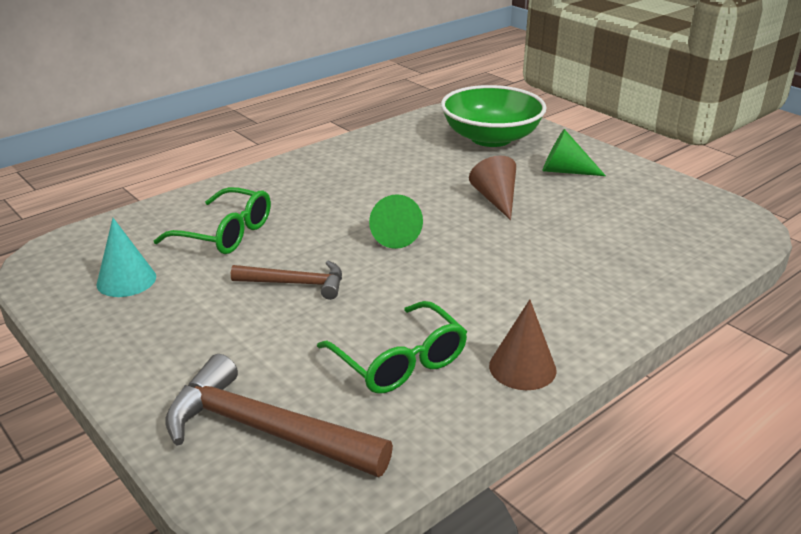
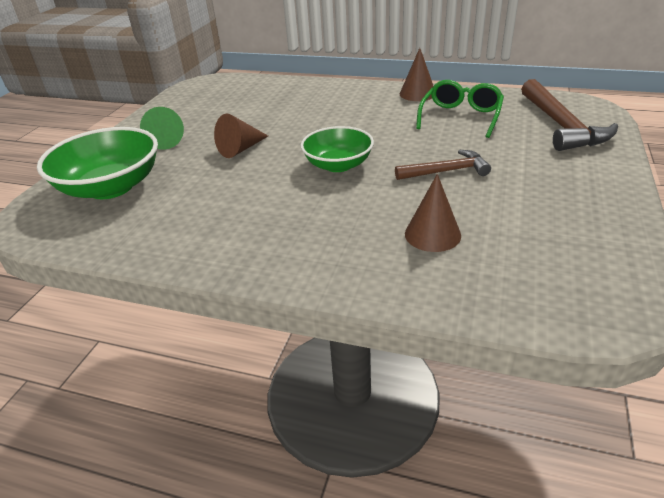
camera: 120 degrees left, 5 degrees up
(126, 280) = (558, 241): turquoise cone -> none
(225, 233) = (432, 234): green glasses -> brown cone
(296, 284) = (446, 171): brown hammer -> brown hammer turned 105 degrees clockwise
(393, 235) = (338, 165): green cone -> green bowl

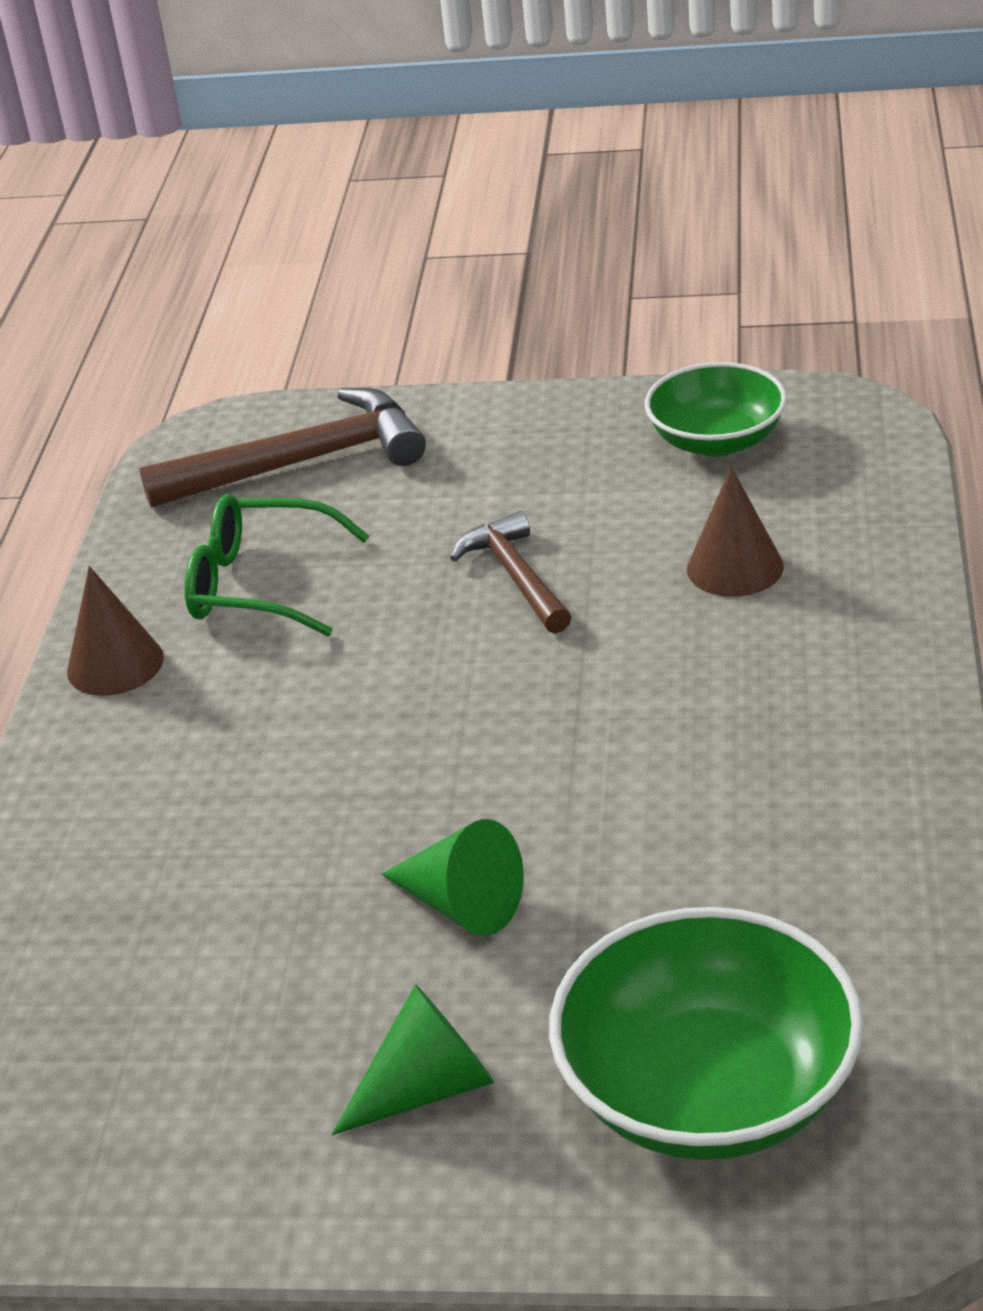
camera: 100 degrees left, 0 degrees up
(241, 149) = (461, 904): brown cone -> green cone
(338, 165) = (516, 720): green bowl -> green bowl (717, 441)

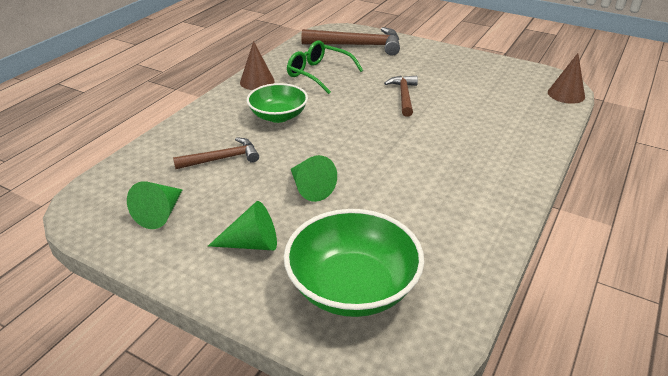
camera: 20 degrees right, 0 degrees up
(157, 1106) = (160, 213): none -> green cone
(195, 912) = (222, 159): none -> brown hammer
(717, 441) = (503, 77): green bowl -> green bowl (278, 116)
(735, 567) = (484, 116): brown cone -> brown cone (566, 94)

